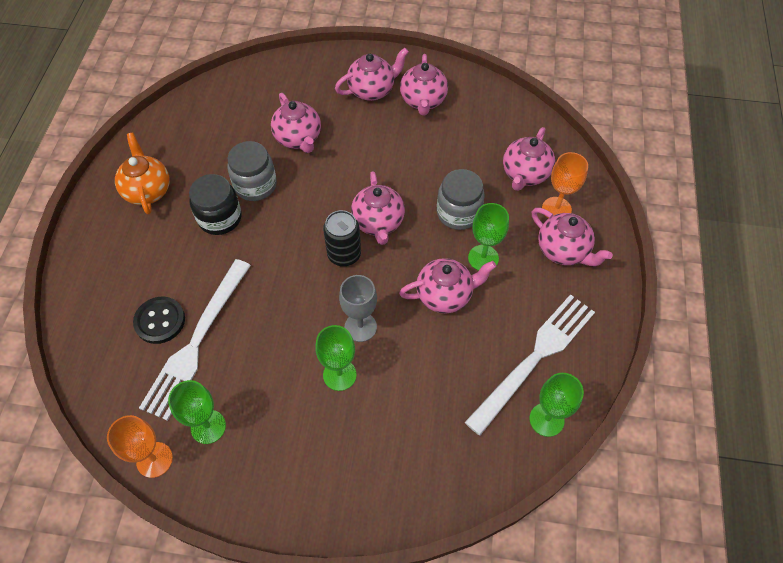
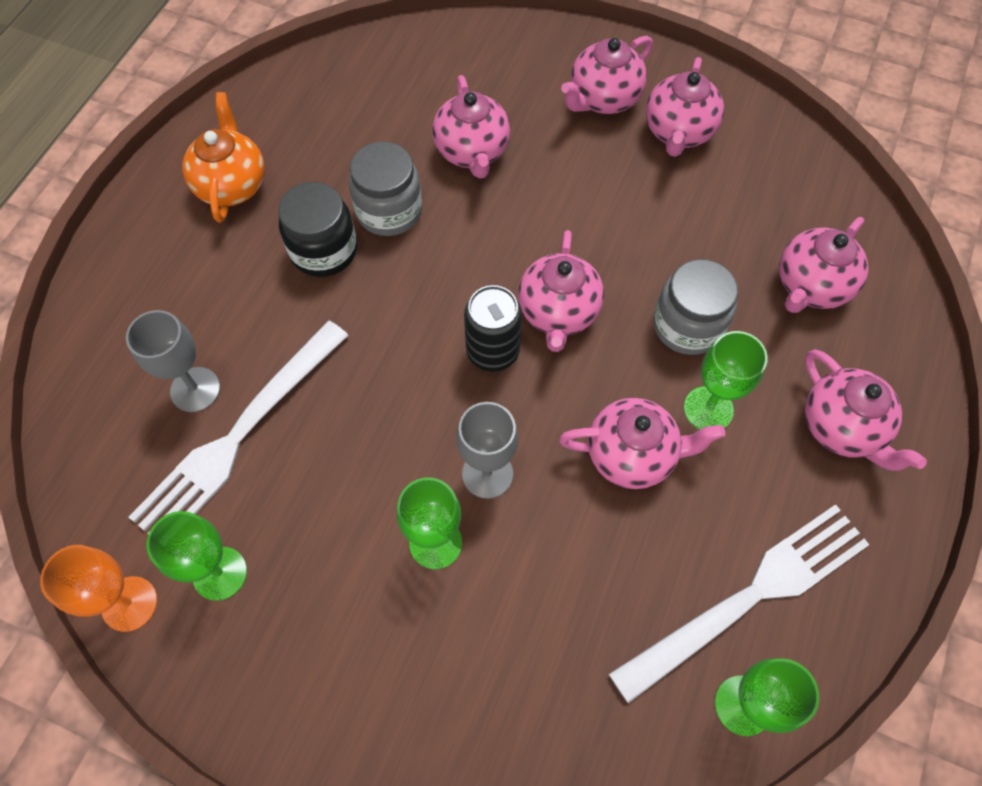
camera: 15 degrees right, 5 degrees up
(160, 321) = (195, 389): black button -> grey goblet
(372, 90) = (603, 99): pink teapot -> pink teapot turned 150 degrees clockwise
(556, 209) = (848, 355): orange goblet -> none

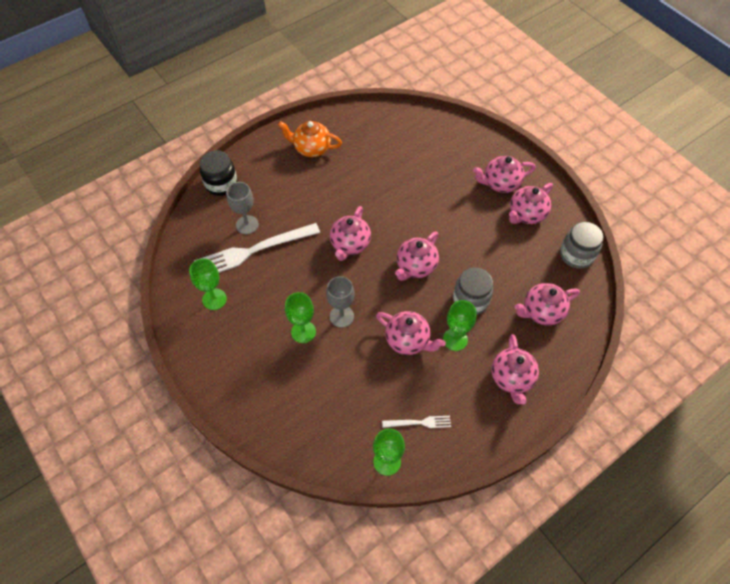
camera: 30 degrees right, 5 degrees down
(129, 603) = (175, 292): orange goblet -> none
(232, 184) = (311, 148): orange teapot -> orange teapot turned 105 degrees counterclockwise
(324, 250) = (332, 193): black jar -> black jar (221, 184)
(389, 211) = (370, 189): grey jar -> grey jar (576, 255)
(472, 151) = (423, 180): pink teapot -> pink teapot (350, 244)
(492, 351) = (376, 269): black can -> none
(749, 597) = (419, 422): white fork -> white fork, size x0.46

